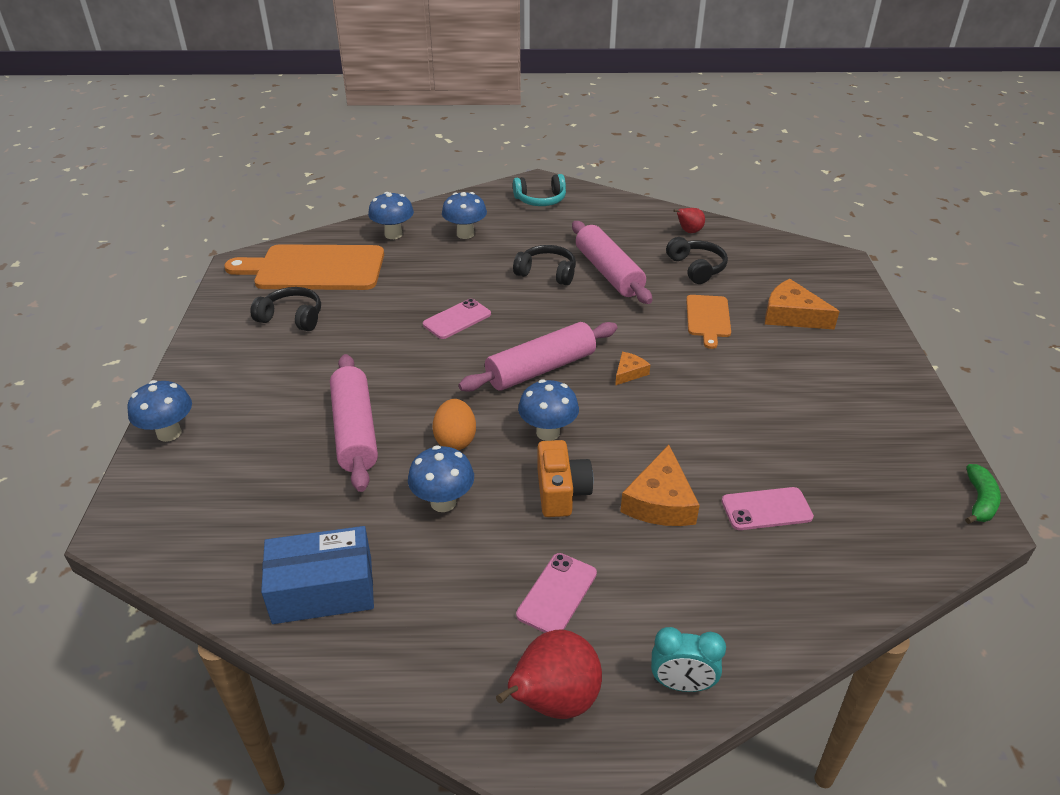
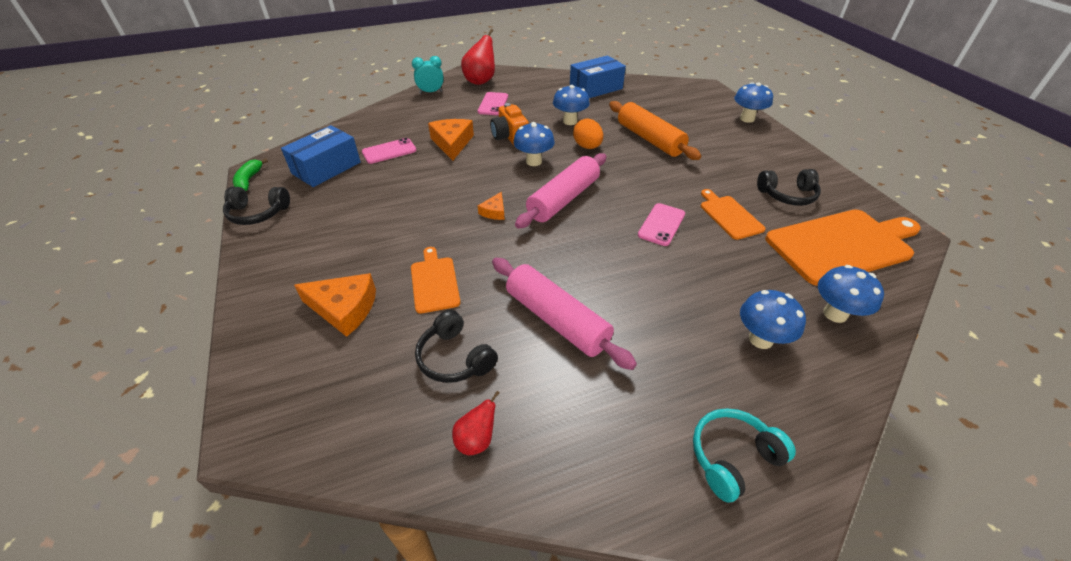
camera: 160 degrees right, 5 degrees up
(355, 431) = (649, 139): pink rolling pin -> orange rolling pin
(379, 312) = (729, 216): none -> orange cutting board
(547, 273) = (622, 300): black headphones -> black headphones (258, 213)
(864, 497) = (326, 168): none -> blue box

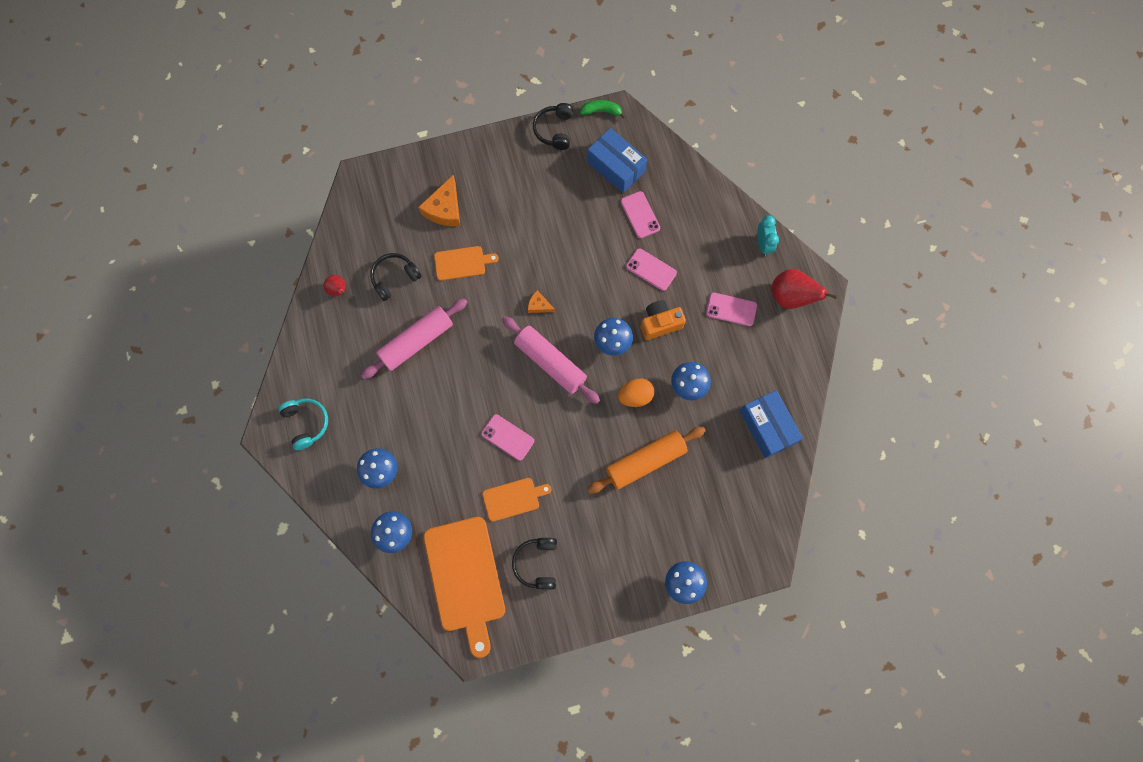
camera: 95 degrees right, 30 degrees up
(452, 143) = (651, 269): orange cheese -> pink phone

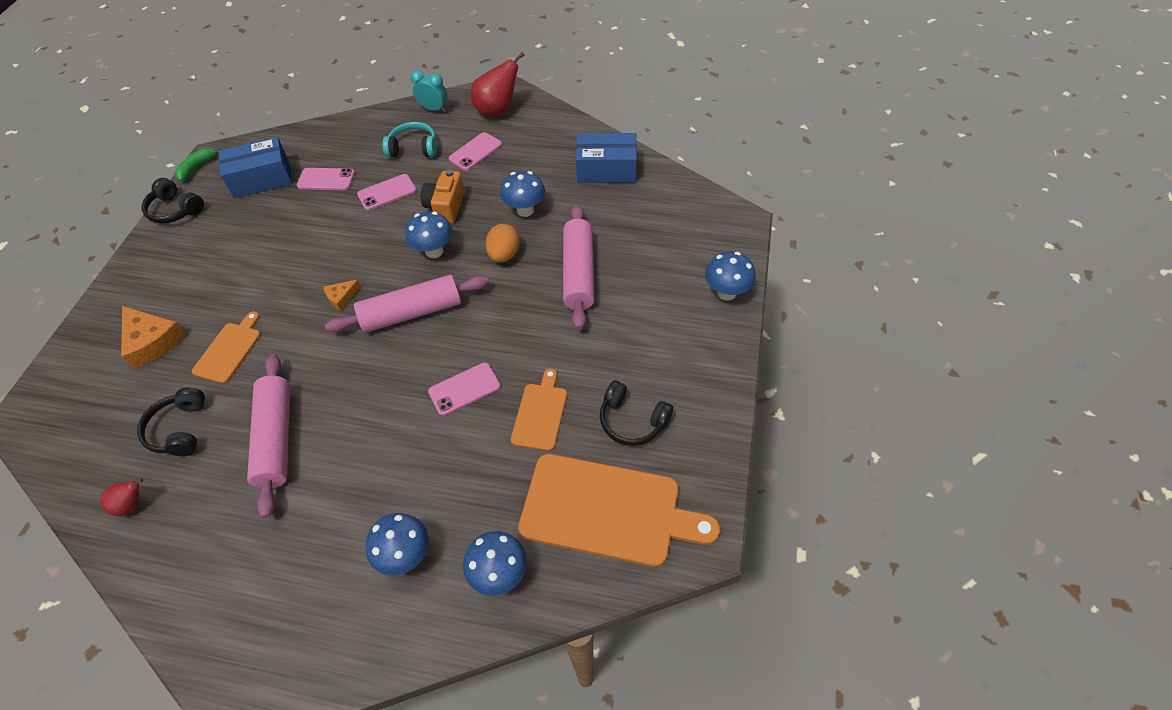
camera: 60 degrees left, 20 degrees down
(306, 423) = (267, 632): turquoise headphones -> turquoise headphones (413, 148)
(645, 461) = (578, 273): orange rolling pin -> pink rolling pin

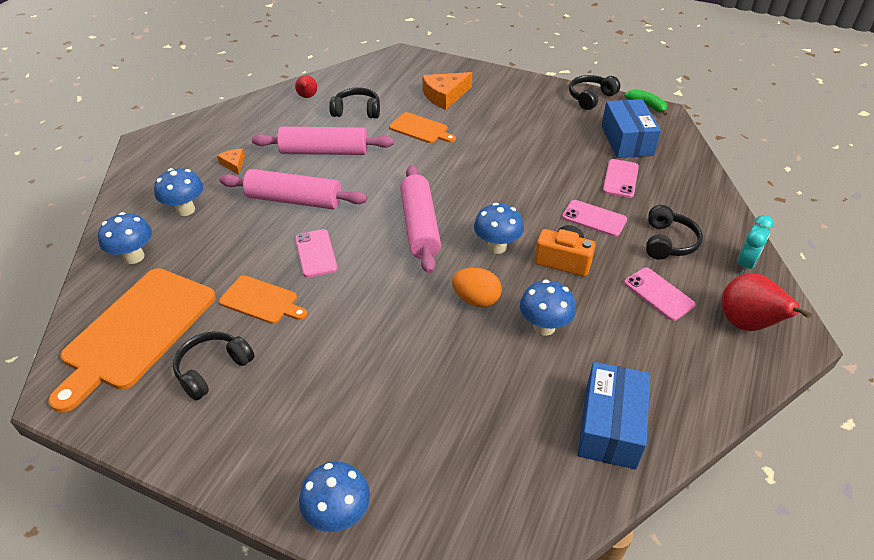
camera: 100 degrees right, 10 degrees down
(341, 297) = (455, 185): orange cheese -> orange cheese (234, 164)
(387, 192) = (594, 218): pink phone -> pink phone turned 45 degrees counterclockwise
(413, 148) = (668, 242): turquoise headphones -> black headphones
(578, 273) = (427, 360): pink rolling pin -> pink rolling pin (294, 200)

